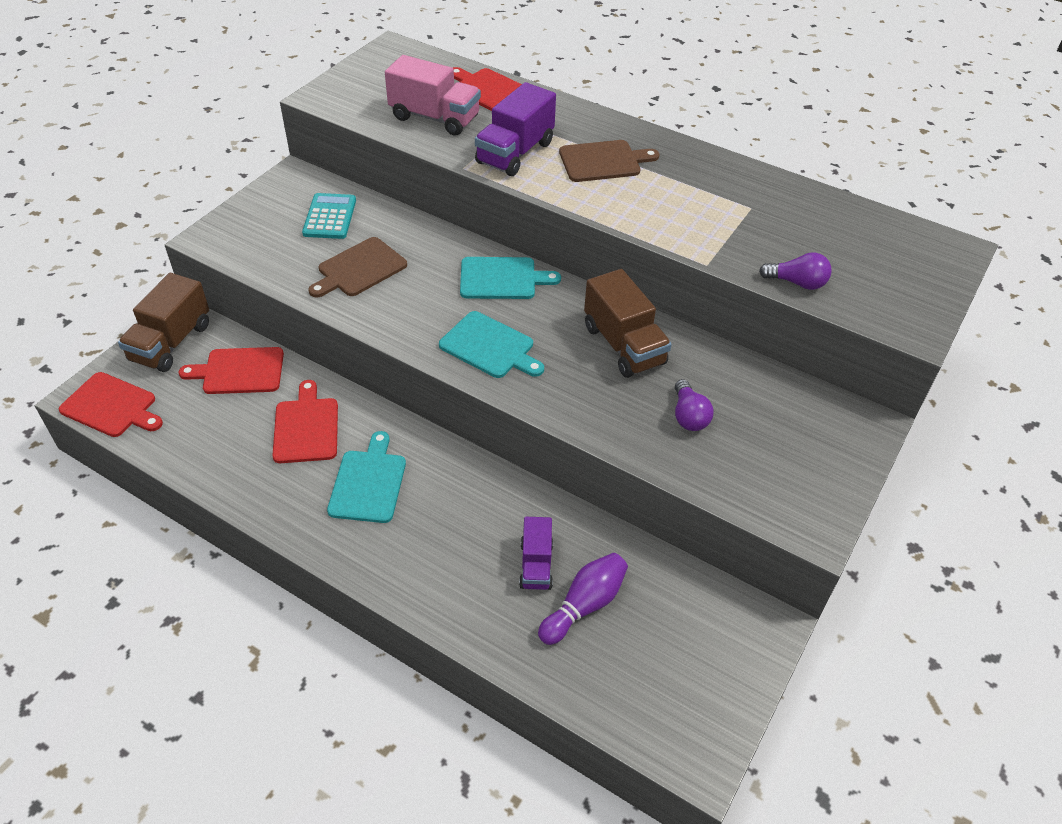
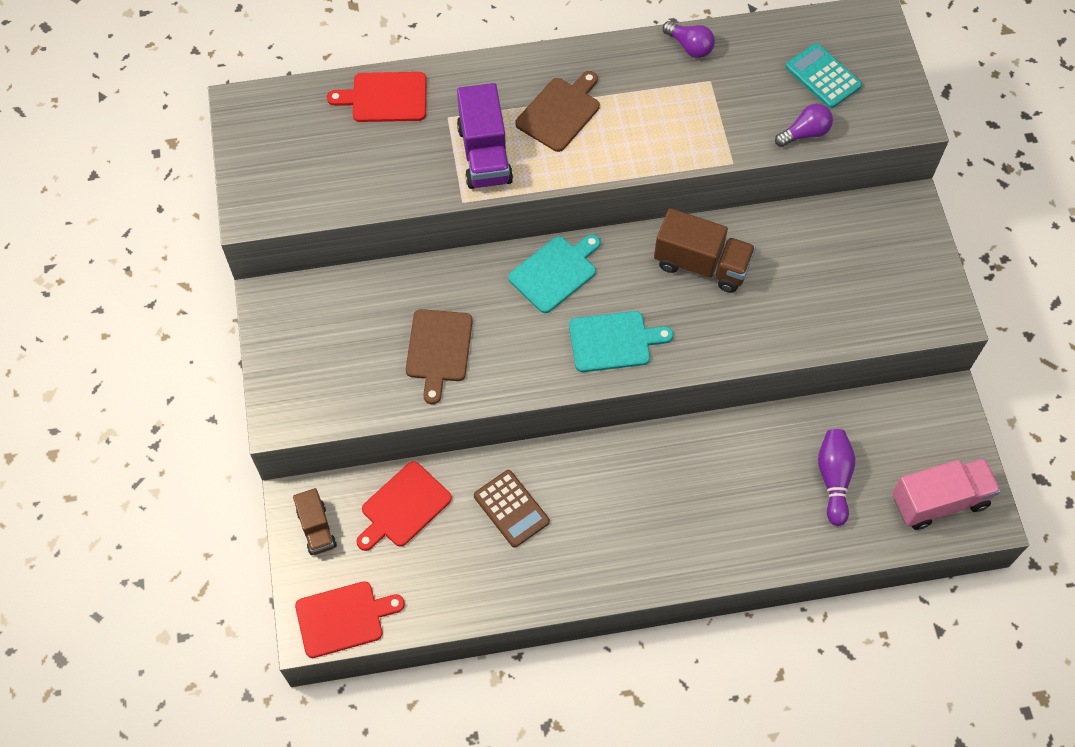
camera: 40 degrees left, 15 degrees up
(171, 343) = (317, 528): brown truck -> brown truck, size x0.61
(306, 427) = (511, 509): red cutting board -> brown calculator
(329, 217) = (353, 318): turquoise calculator -> turquoise calculator (823, 76)
(368, 483) = (606, 513): turquoise cutting board -> none
(435, 118) = (377, 164): pink truck -> pink truck (939, 501)
(536, 565) = (777, 477): purple truck -> none
(688, 416) = (799, 291): purple light bulb -> purple light bulb (690, 47)

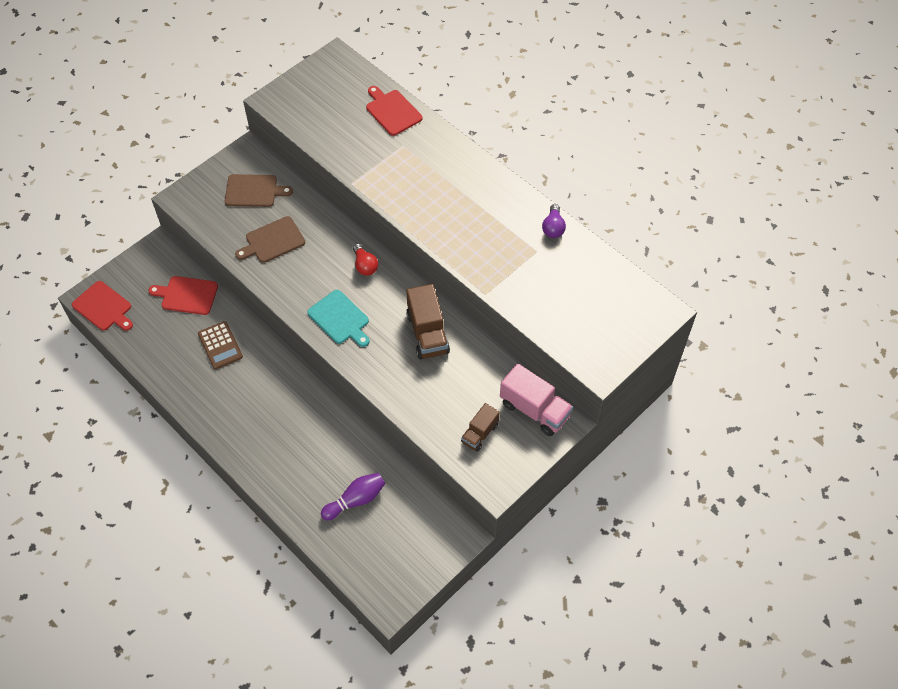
camera: 55 degrees right, 5 degrees down
(317, 528) = (148, 265): brown truck -> brown truck (480, 433)
(485, 154) = (391, 175): purple truck -> none
(511, 509) = (220, 345): brown calculator -> brown calculator turned 45 degrees counterclockwise
(555, 272) = (365, 265): turquoise cutting board -> red light bulb
(560, 112) = (450, 192): brown cutting board -> brown cutting board (254, 191)
(805, 133) = (539, 319): purple light bulb -> none
(823, 76) = (592, 306): turquoise calculator -> none
(939, 501) = (383, 569): pink truck -> pink truck (534, 410)

